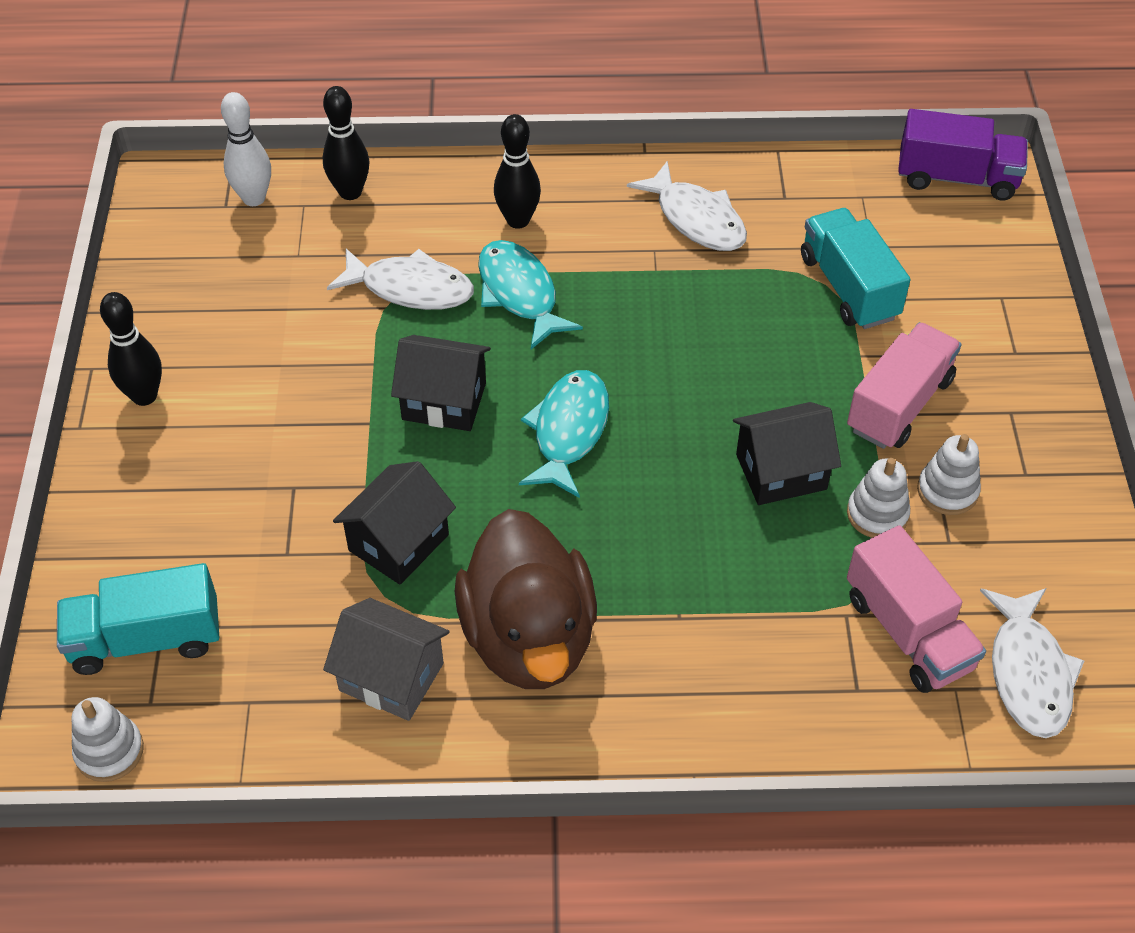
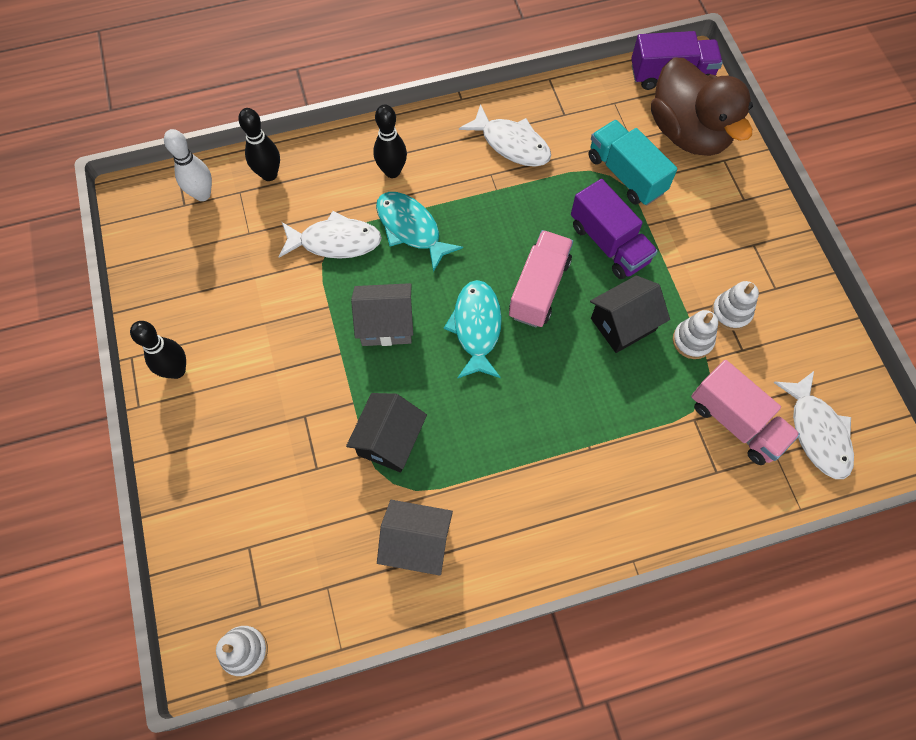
camera: 15 degrees left, 15 degrees up
(146, 639) = (241, 559): turquoise truck -> none
(444, 401) = (386, 324): black house -> grey house
(529, 638) = (498, 489): brown duck -> brown duck (688, 133)
(795, 367) = (609, 243): none -> purple truck
(899, 404) = (683, 255): pink truck -> pink truck (539, 288)

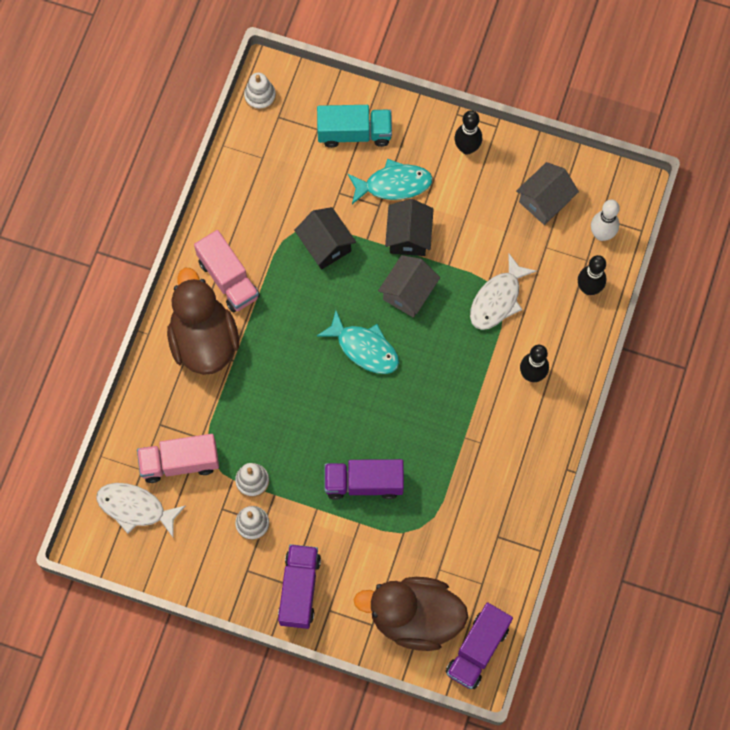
camera: 125 degrees right, 5 degrees up
(411, 229) = (472, 356): turquoise fish -> turquoise fish (394, 184)
(416, 543) = (251, 221): grey house -> grey house (545, 201)
(511, 144) = (497, 476): white fish -> none
(539, 288) = (363, 409): pink truck -> pink truck (228, 279)
(592, 493) = (204, 340): none -> brown duck
(623, 324) = (297, 445): black house -> black house (408, 236)
(626, 174) = (411, 540): turquoise truck -> turquoise truck (354, 133)
(750, 234) = (299, 589): none -> purple truck

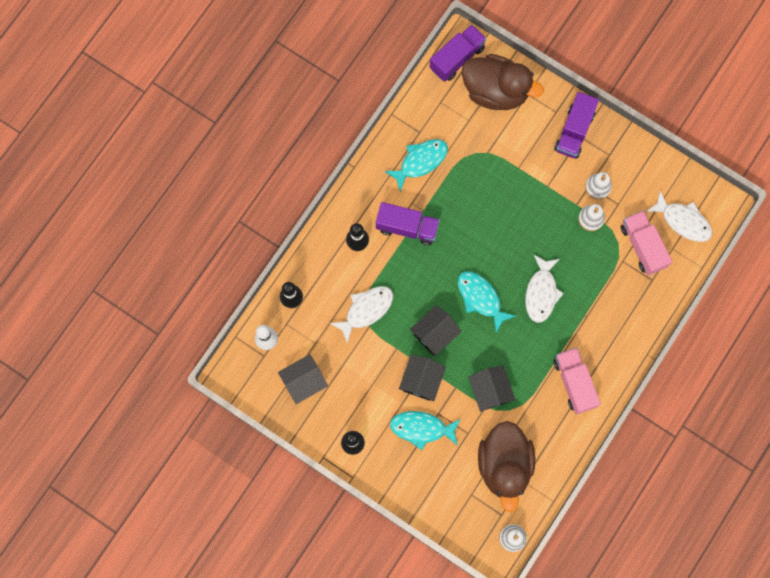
camera: 165 degrees left, 5 degrees up
(180, 462) = (642, 246): pink truck -> pink truck turned 120 degrees counterclockwise
(204, 340) = (604, 337): brown duck -> brown duck (504, 465)
(292, 373) = (541, 293): none -> white fish
(354, 133) = (442, 483): turquoise truck -> none
(364, 483) = (507, 195): purple truck -> purple truck (407, 227)
(408, 292) = (434, 334): grey house -> black house
(485, 498) = (420, 161): none -> turquoise fish

